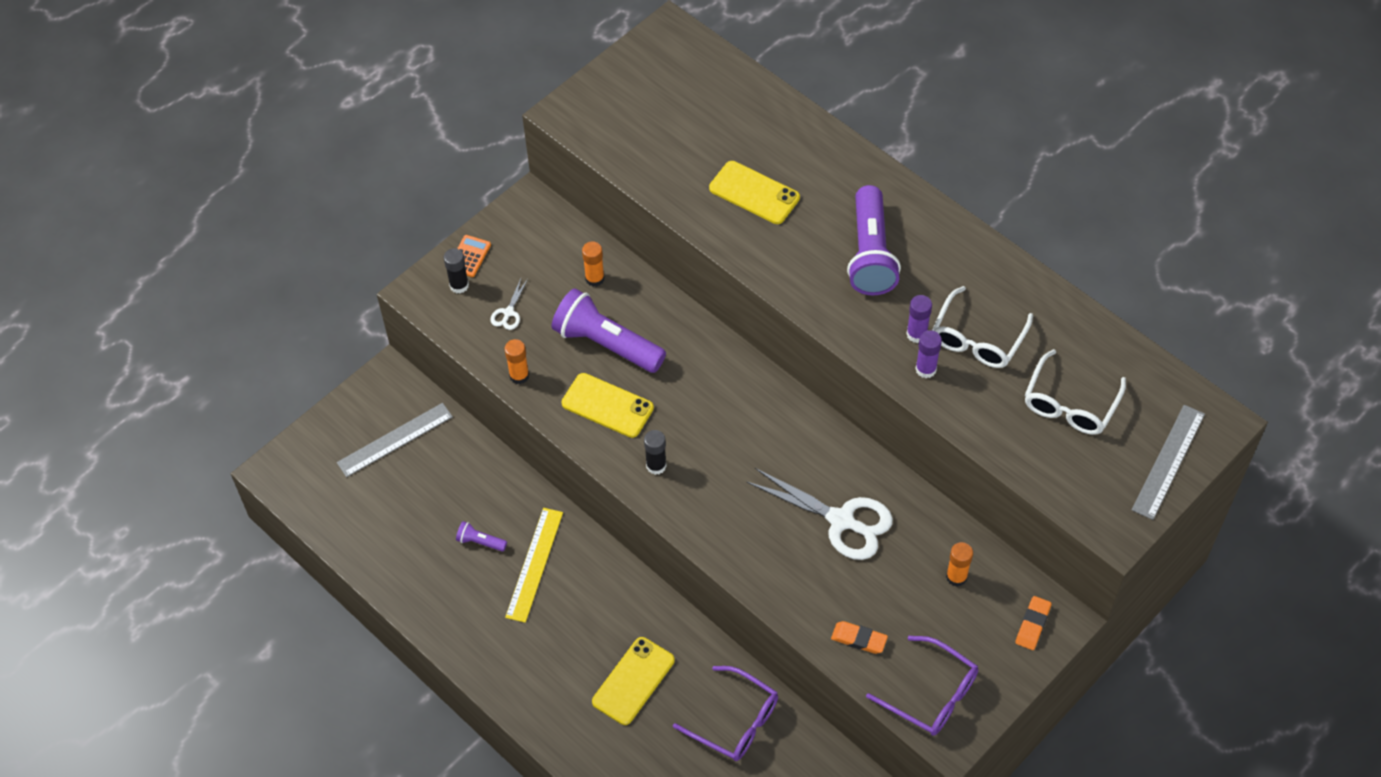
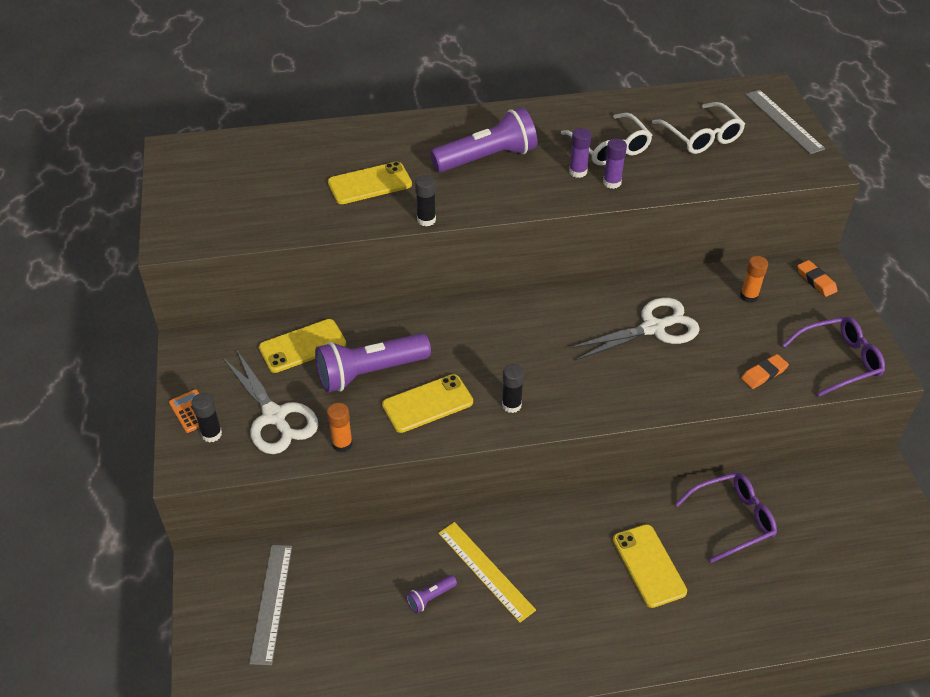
camera: 55 degrees left, 10 degrees down
(508, 312) = (274, 416): white scissors -> white scissors, size x2.21
(594, 278) = (302, 346): orange glue stick -> yellow phone
(745, 263) = (426, 220): none -> black glue stick
(870, 254) = (487, 158): purple flashlight -> purple flashlight turned 60 degrees counterclockwise

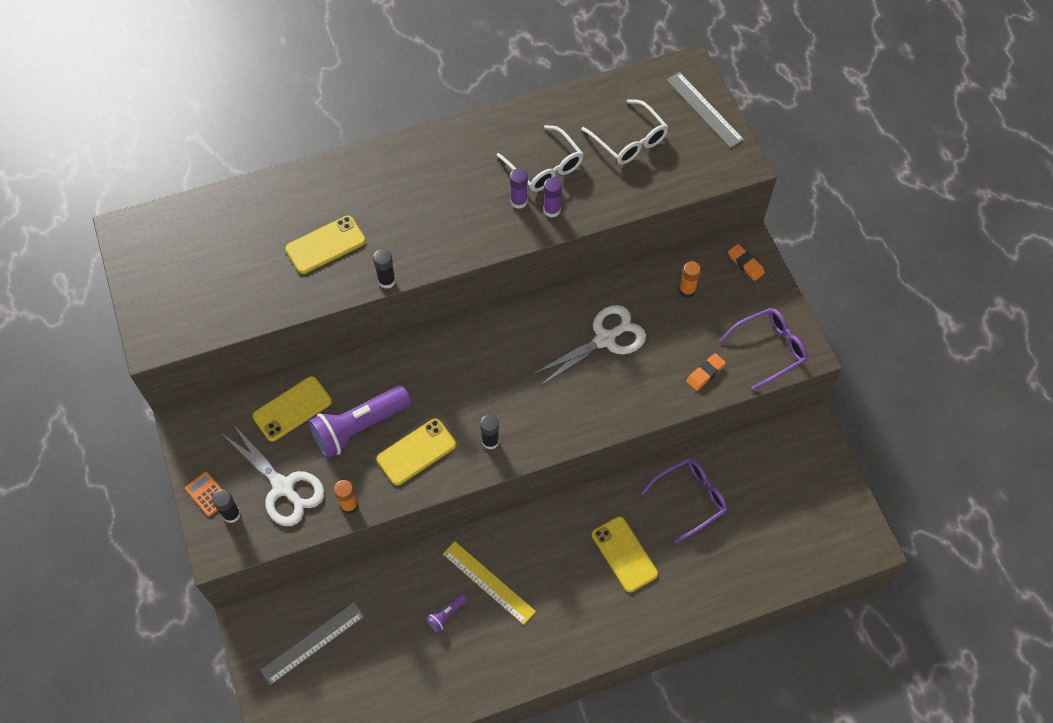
camera: 10 degrees left, 15 degrees up
(271, 603) = (312, 643): grey ruler -> grey ruler turned 60 degrees clockwise
(487, 158) = (431, 197): purple flashlight -> none

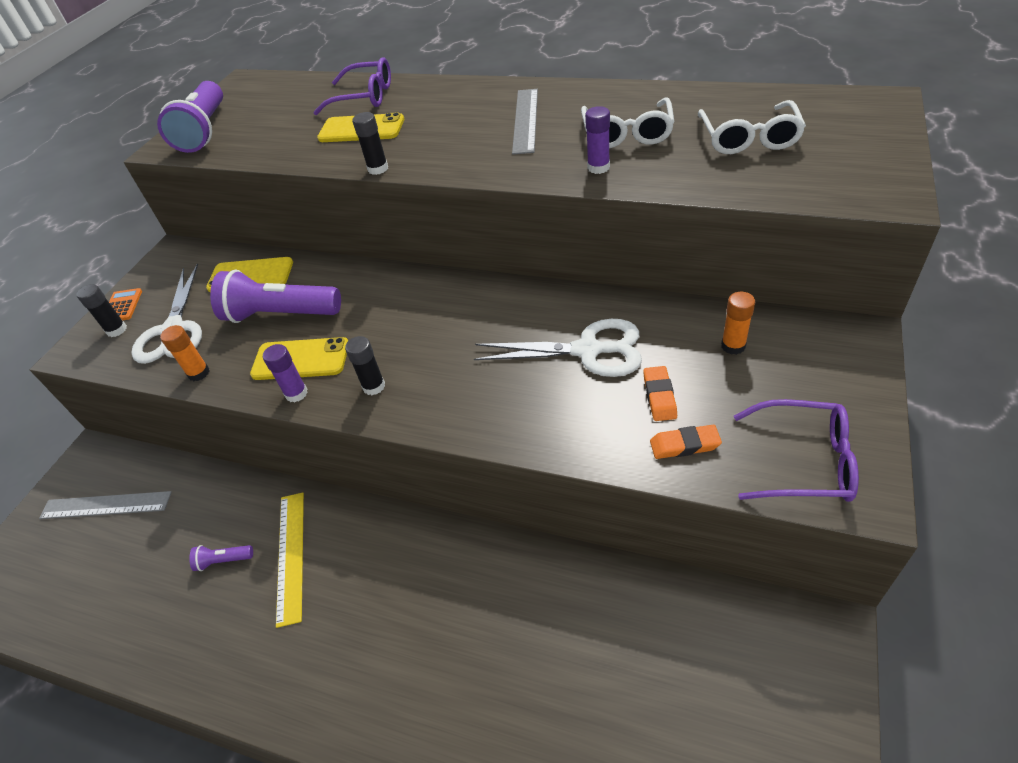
camera: 45 degrees right, 15 degrees down
(170, 308) = (204, 131): none -> purple flashlight
(518, 201) = (570, 151): purple glue stick -> purple glue stick (296, 393)
(624, 554) = (450, 626): yellow phone -> none
(689, 499) = (584, 613): purple glasses -> purple glasses (363, 97)
(704, 109) = (875, 137): grey ruler -> grey ruler (525, 120)
(745, 264) = (839, 351): orange eraser -> orange eraser (659, 396)

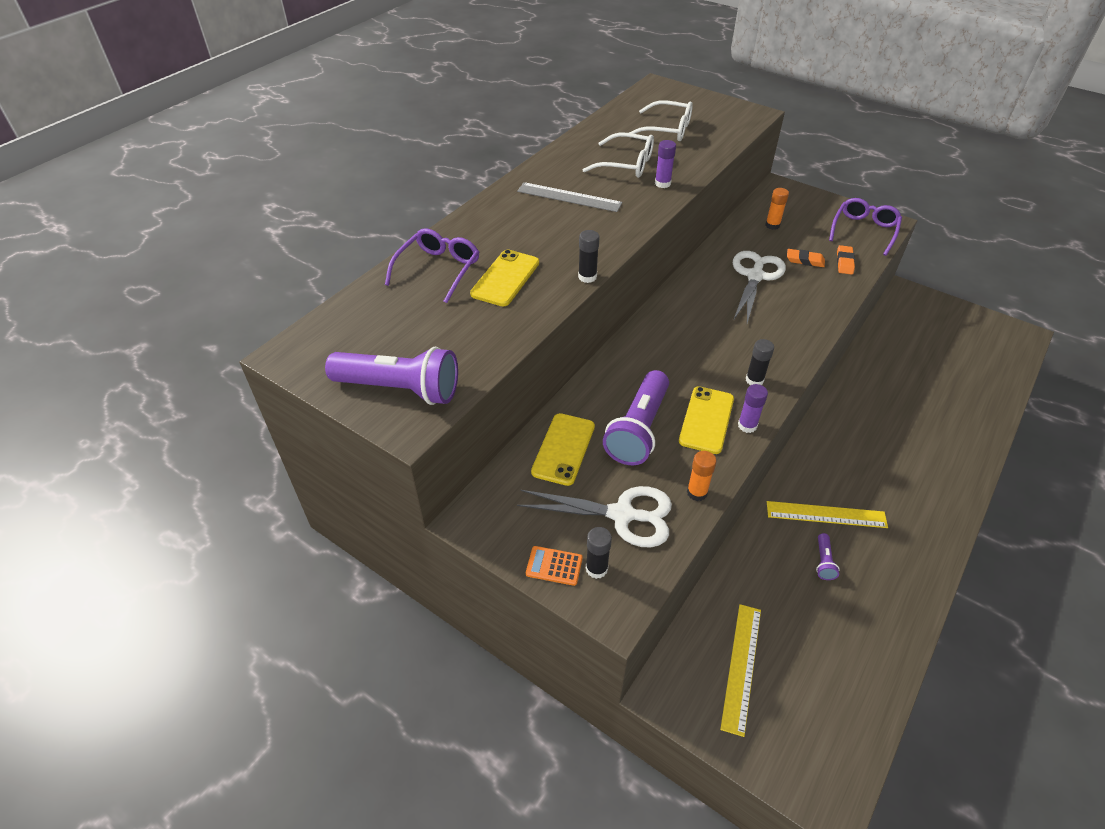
camera: 80 degrees left, 0 degrees up
(106, 505) = (741, 667): grey ruler -> yellow ruler

